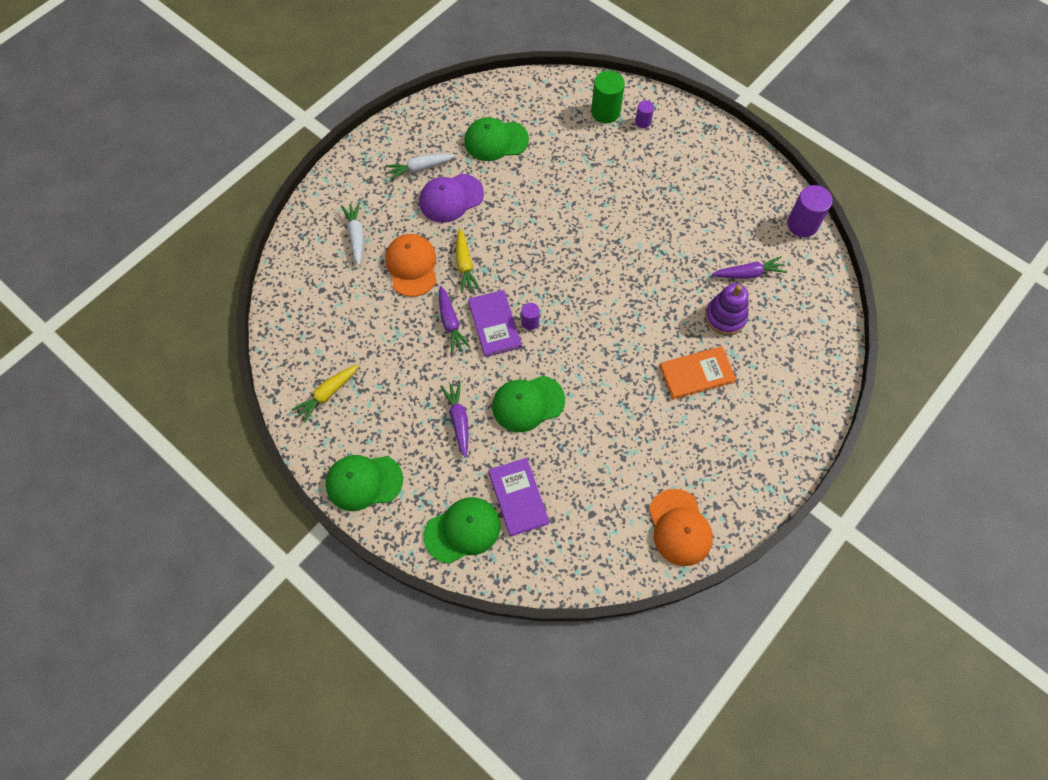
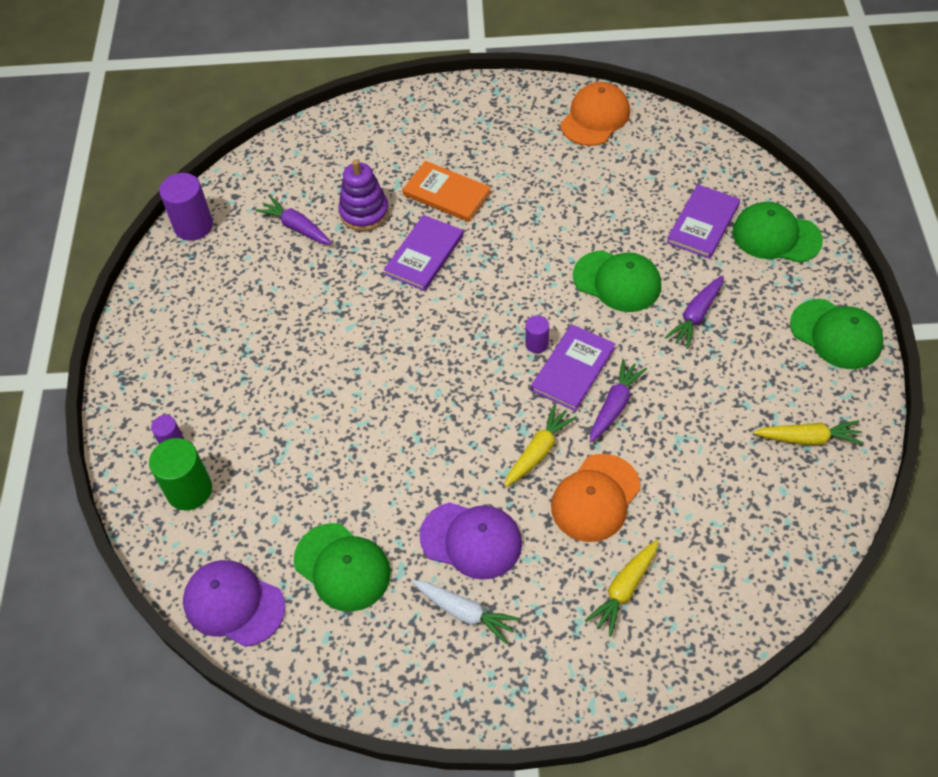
camera: 130 degrees left, 10 degrees down
(356, 236) = (624, 590): white carrot -> yellow carrot
(523, 91) = (234, 604): none -> purple cap
(656, 321) = (424, 255): none -> purple book

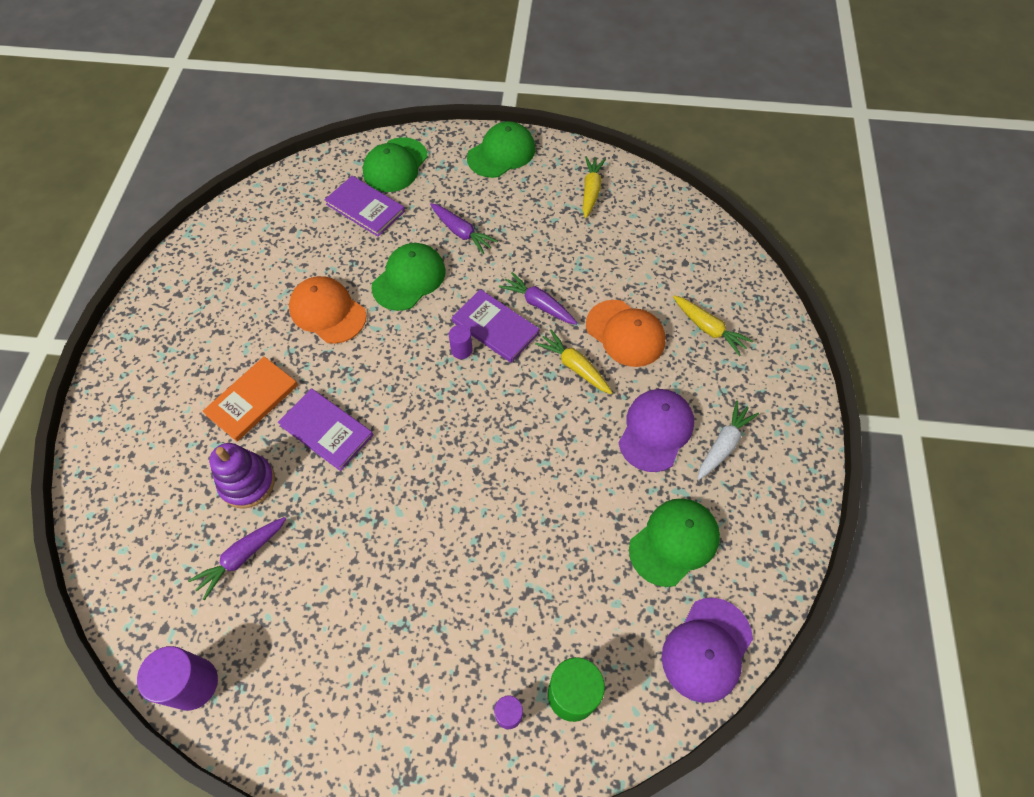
camera: 85 degrees left, 5 degrees up
(595, 118) = (206, 260): orange cap -> orange cap (327, 312)

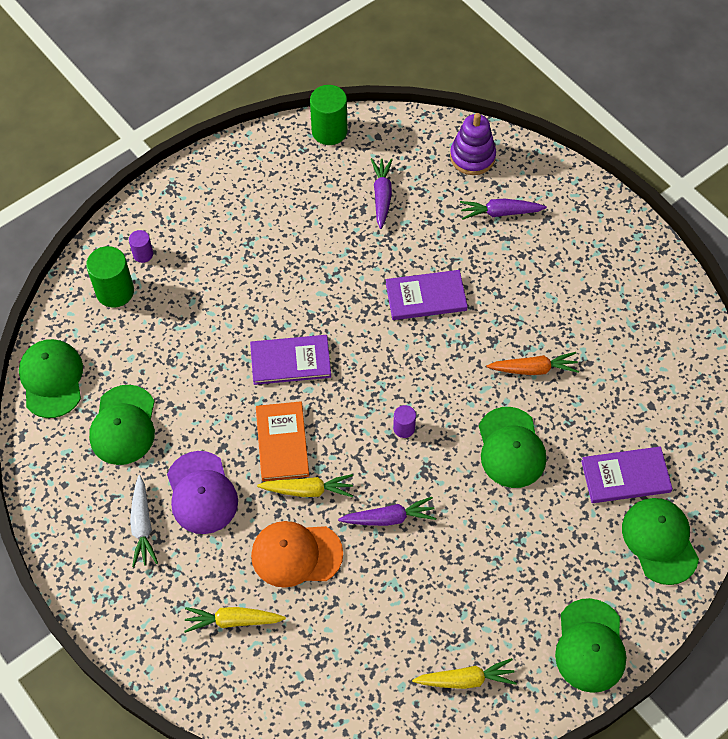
camera: 135 degrees right, 0 degrees up
(193, 684) = (329, 131): purple cylinder -> green cylinder
(247, 483) = (432, 230): purple stacking toy -> purple stacking toy (472, 157)
(252, 400) = (498, 272): orange book -> orange book (282, 442)
(327, 312) = (533, 369): orange cap -> orange carrot
(461, 232) = (522, 527): purple carrot -> purple carrot (500, 213)
(495, 327) = (400, 468): purple book -> purple book (290, 361)
(591, 191) = (465, 679): yellow carrot -> yellow carrot turned 60 degrees counterclockwise
(707, 649) = (52, 379): purple cap -> green cap

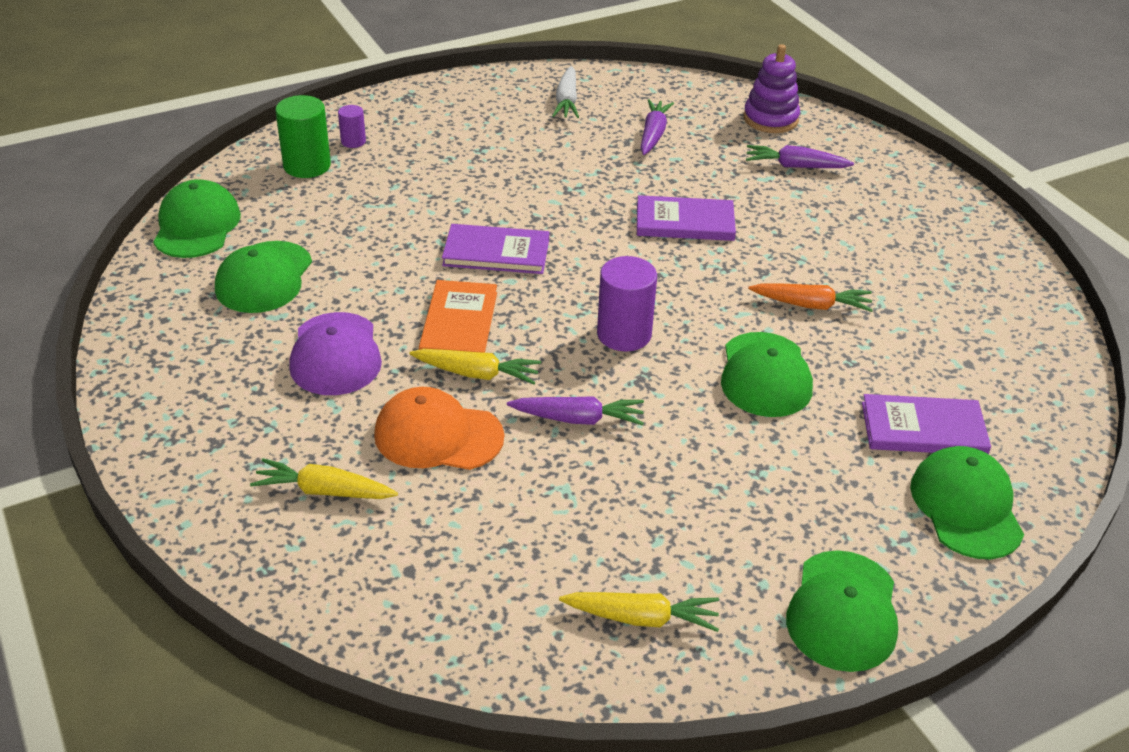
camera: 10 degrees right, 20 degrees down
(142, 526) = (244, 374): white carrot -> white carrot (566, 101)
(329, 131) = (606, 79): green cylinder -> none
(404, 428) = (624, 334): purple cylinder -> purple cylinder, size x1.85

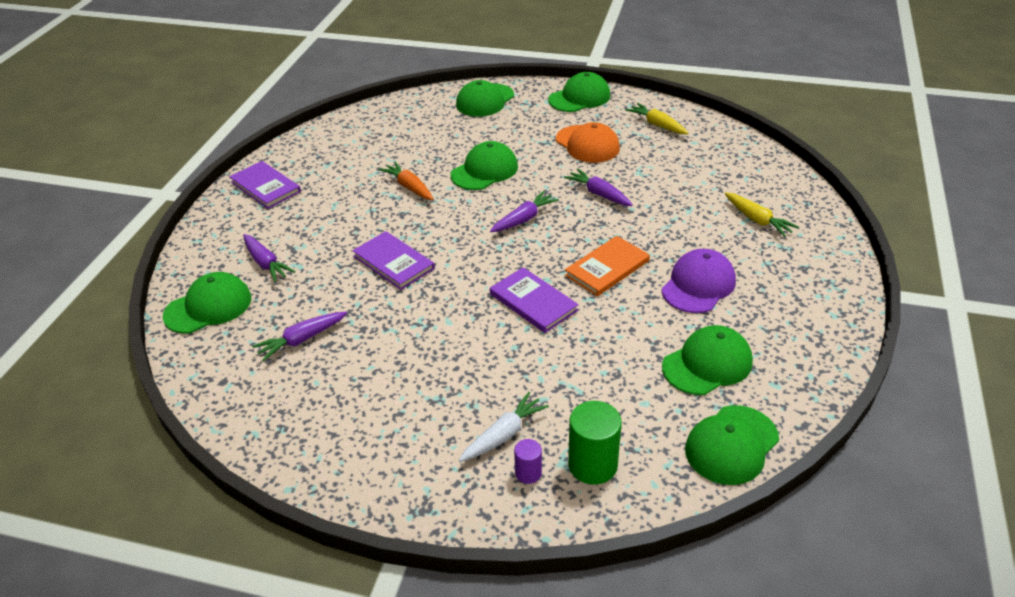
camera: 135 degrees left, 0 degrees up
(438, 435) = (677, 218): orange cap -> orange cap (587, 144)
(477, 374) = (626, 237): yellow carrot -> none
(566, 101) = (306, 414): white carrot -> white carrot (504, 434)
(624, 334) = (524, 219): purple cylinder -> purple carrot
(770, 119) = (208, 307): purple stacking toy -> green cap
(923, 429) = (454, 125): purple book -> purple book (265, 187)

